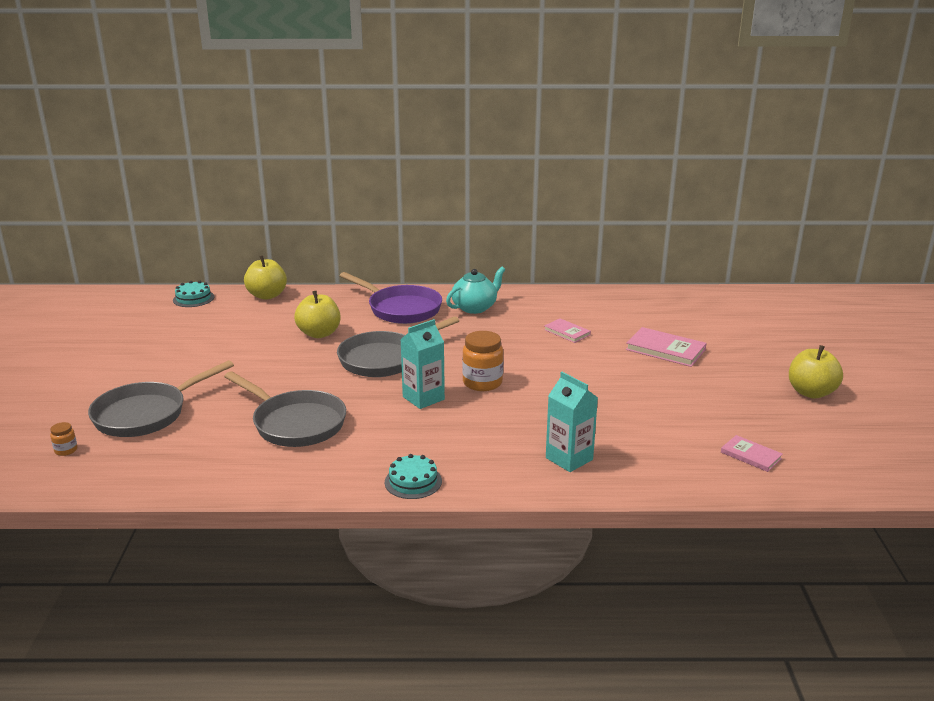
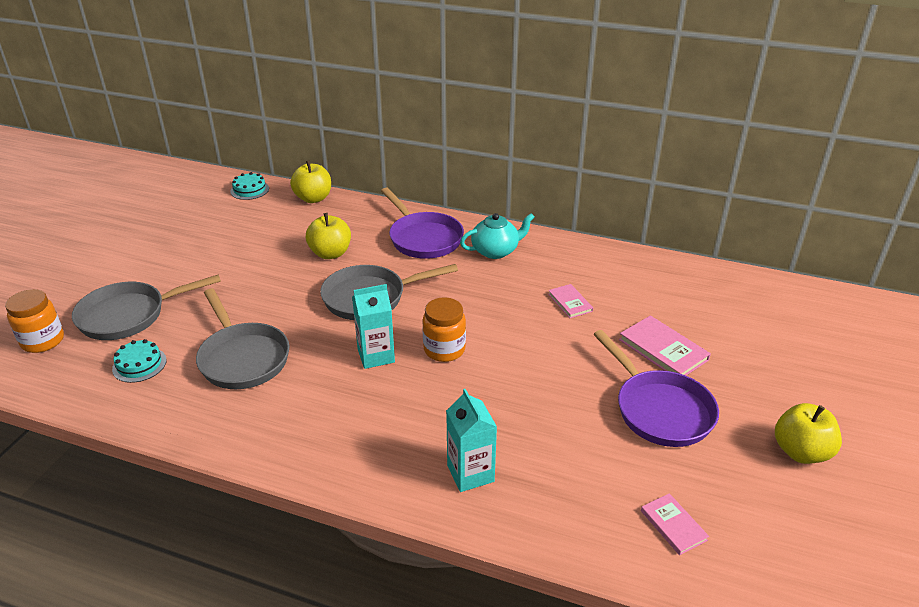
camera: 20 degrees right, 10 degrees up
(66, 450) = (43, 341): orange jar -> orange jar, size x2.06
(413, 481) = (301, 460): turquoise cake -> turquoise cake (139, 364)
(690, 388) = (659, 410): none -> purple pan

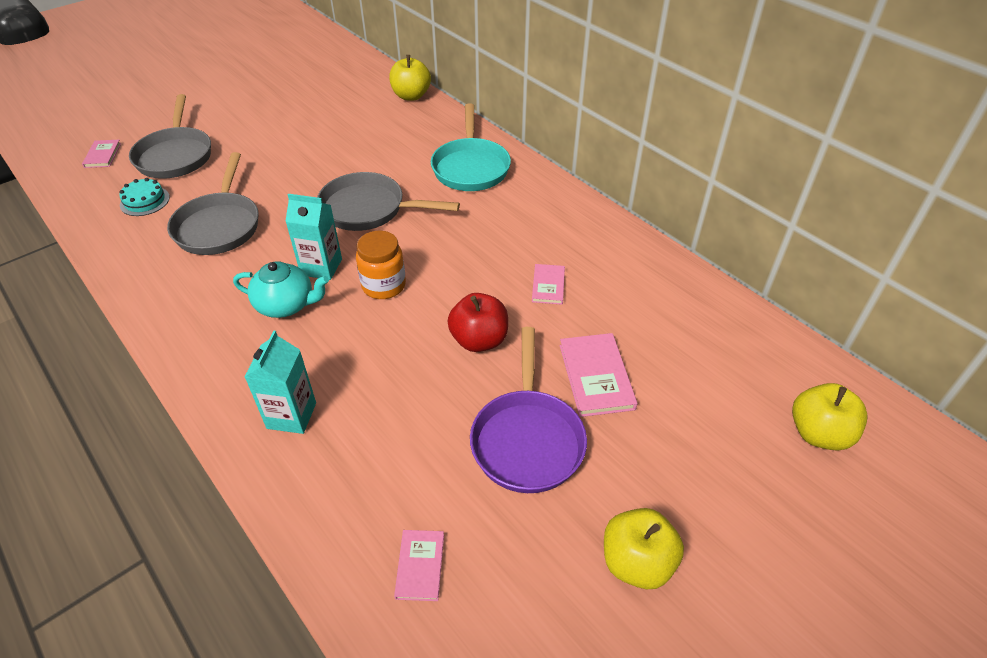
camera: 30 degrees right, 10 degrees up
(43, 341) = (102, 155): orange jar -> pink book
(128, 315) = (175, 156): grey pan -> grey pan turned 105 degrees counterclockwise
(249, 190) = (366, 71): turquoise cake -> none
(330, 253) = (376, 154): yellow apple -> yellow apple (818, 433)
(423, 238) = (471, 167): purple pan -> turquoise pan
(495, 251) = (527, 204): turquoise teapot -> turquoise teapot (286, 305)
(559, 359) = (479, 340): none -> red apple

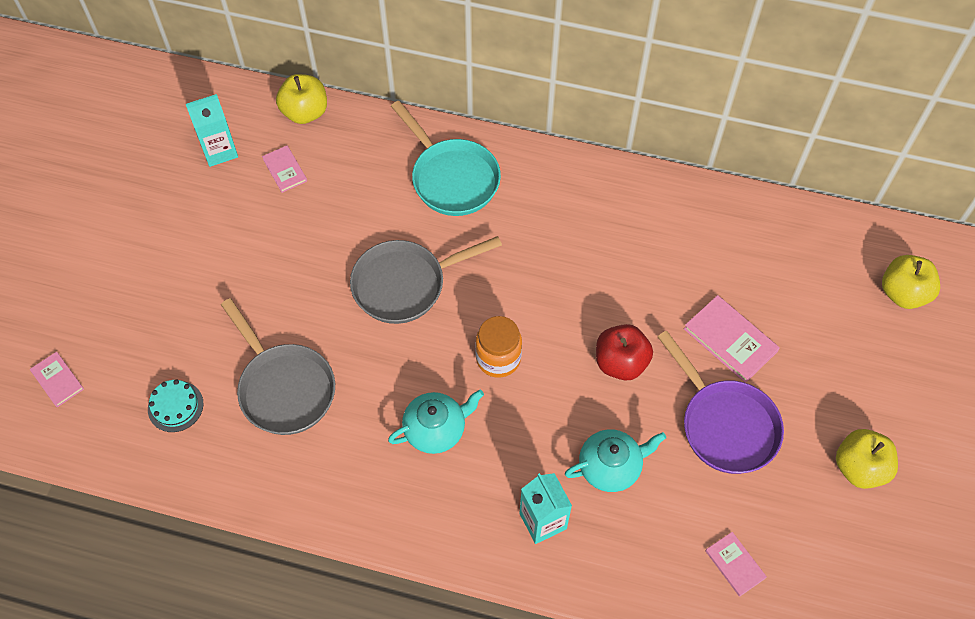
camera: 35 degrees left, 15 degrees up
(175, 156) = (140, 334): grey pan -> none
(321, 267) = (426, 373): turquoise carton -> turquoise carton (219, 150)
(390, 410) = (610, 467): none -> turquoise teapot
(548, 286) = (629, 275): pink book -> pink book (285, 170)

